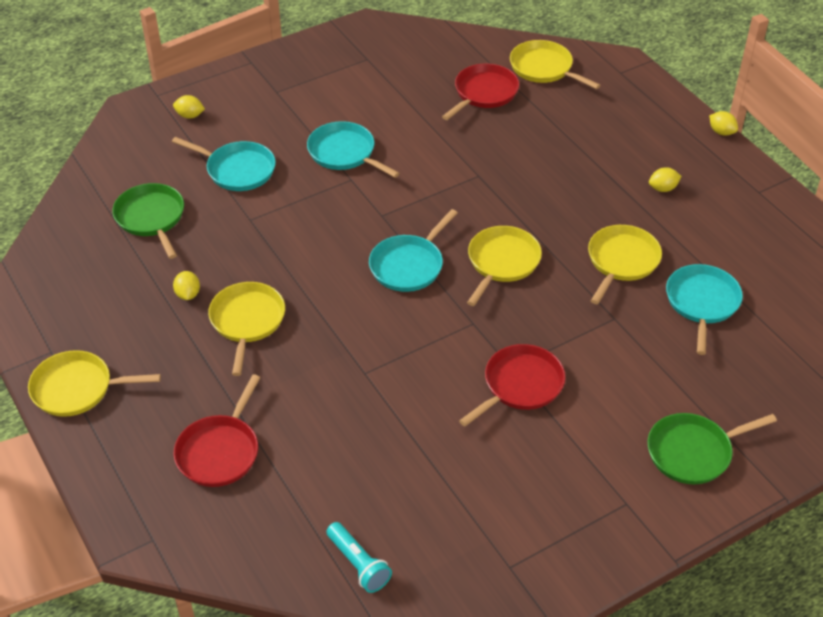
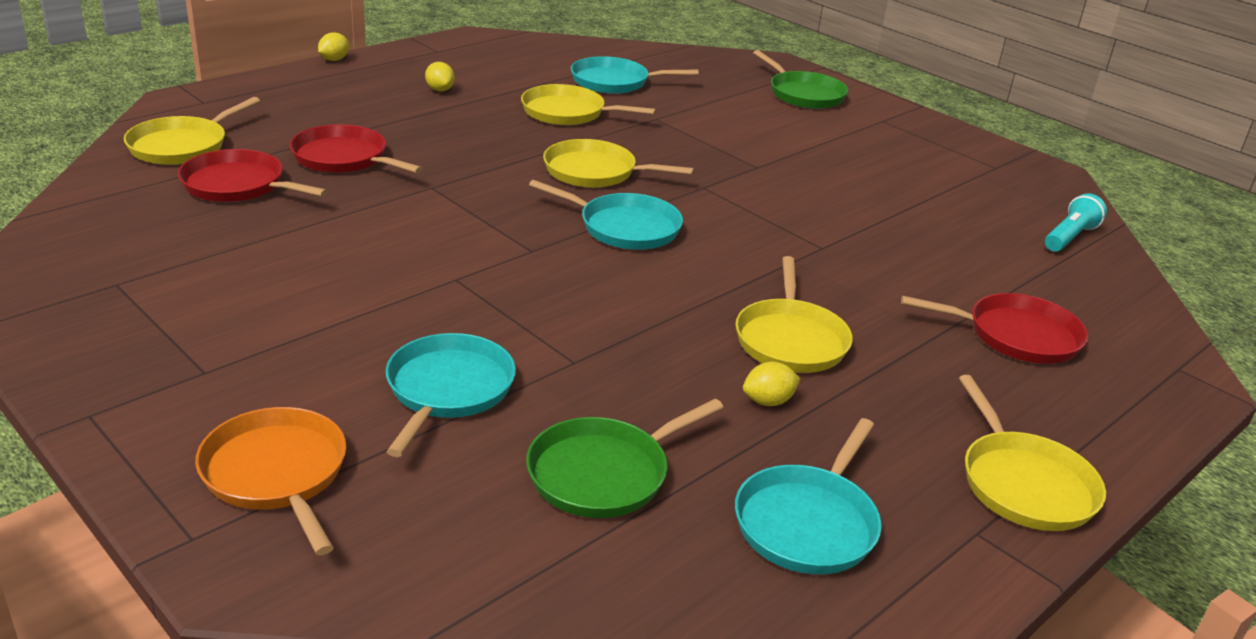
camera: 105 degrees left, 15 degrees down
(190, 115) = (277, 474): yellow lemon -> orange pan
(247, 321) = (790, 340): yellow pan -> yellow pan turned 75 degrees counterclockwise
(344, 153) = (390, 289): turquoise pan -> turquoise pan (808, 523)
(520, 385) = (778, 162): red pan -> red pan (344, 158)

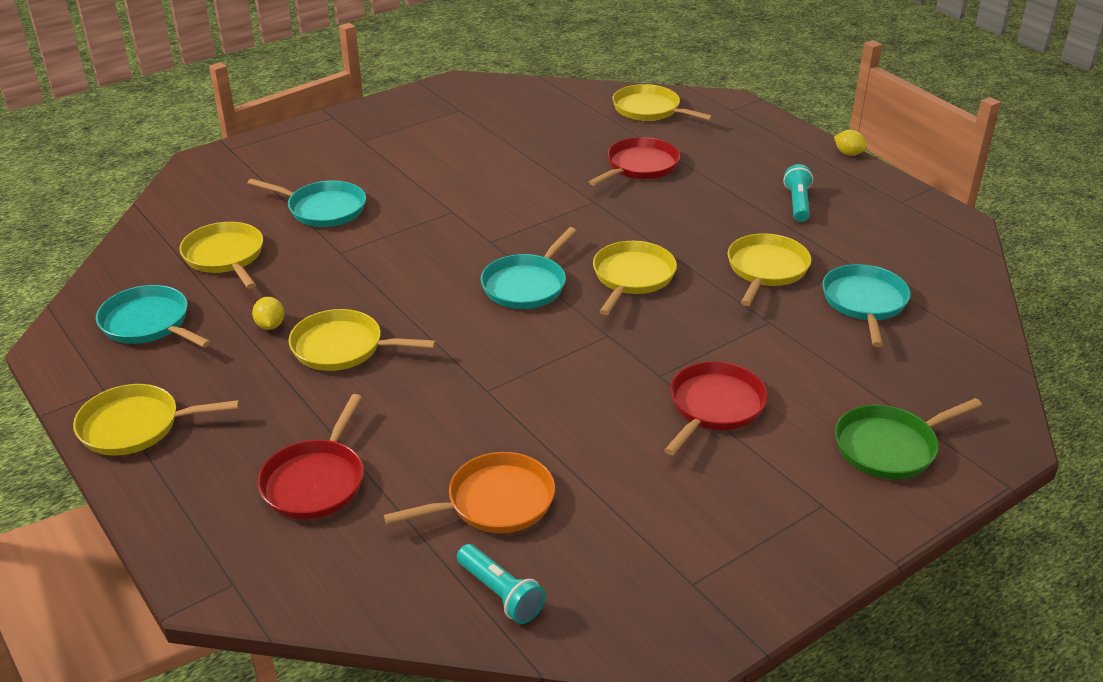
camera: 100 degrees right, 5 degrees up
(238, 185) = (589, 132): red pan -> red pan (714, 406)
(277, 474) = (267, 165): orange pan -> orange pan (495, 502)
(440, 90) = (797, 203): yellow lemon -> turquoise flashlight
(603, 473) = (225, 256): green pan -> yellow pan

